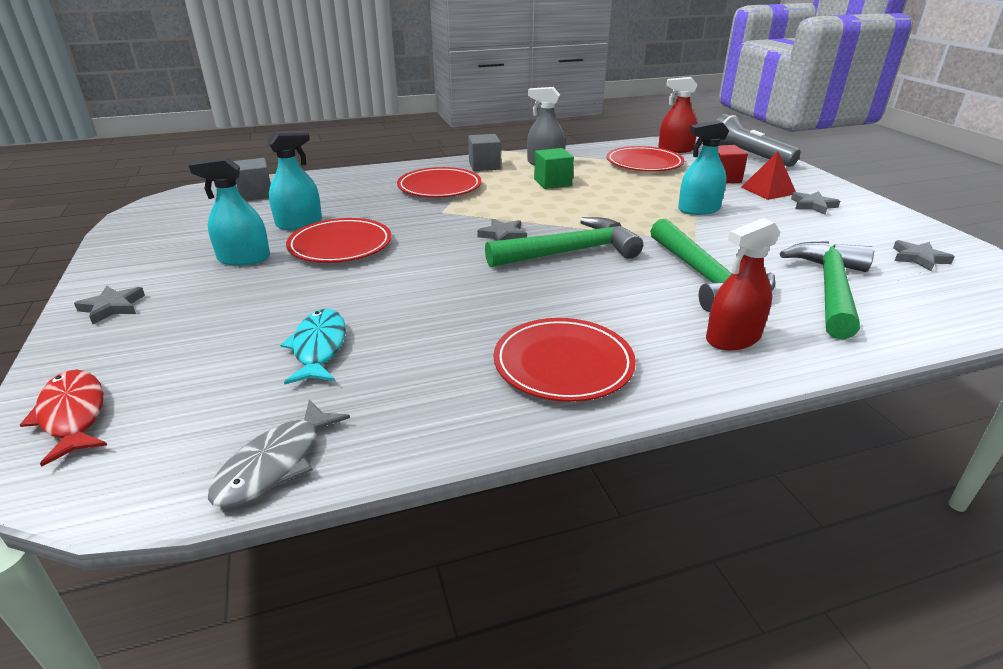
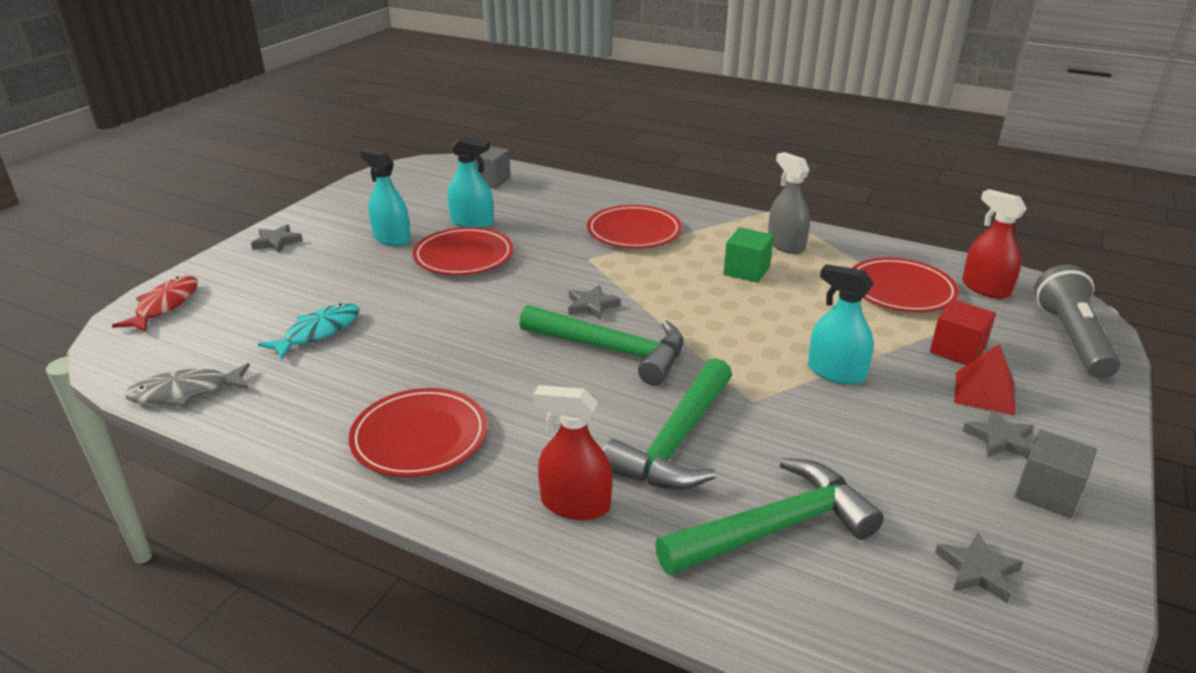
camera: 45 degrees right, 0 degrees up
(484, 166) = (718, 224): grey cube -> grey cube (1047, 492)

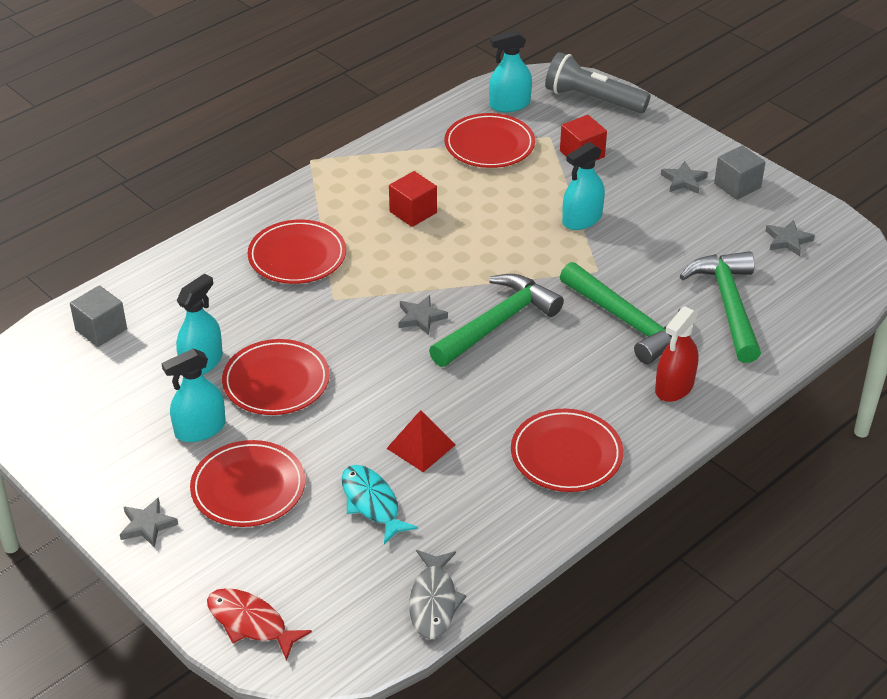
camera: 70 degrees left, 10 degrees up
(327, 271) = (248, 488): none -> red plate
(746, 271) = (413, 212): green cube -> red cube
(786, 245) = (381, 175): grey spray bottle -> none
(984, 392) = (635, 165): red pyramid -> red pyramid (421, 446)
(985, 288) = (509, 104): red spray bottle -> turquoise spray bottle

